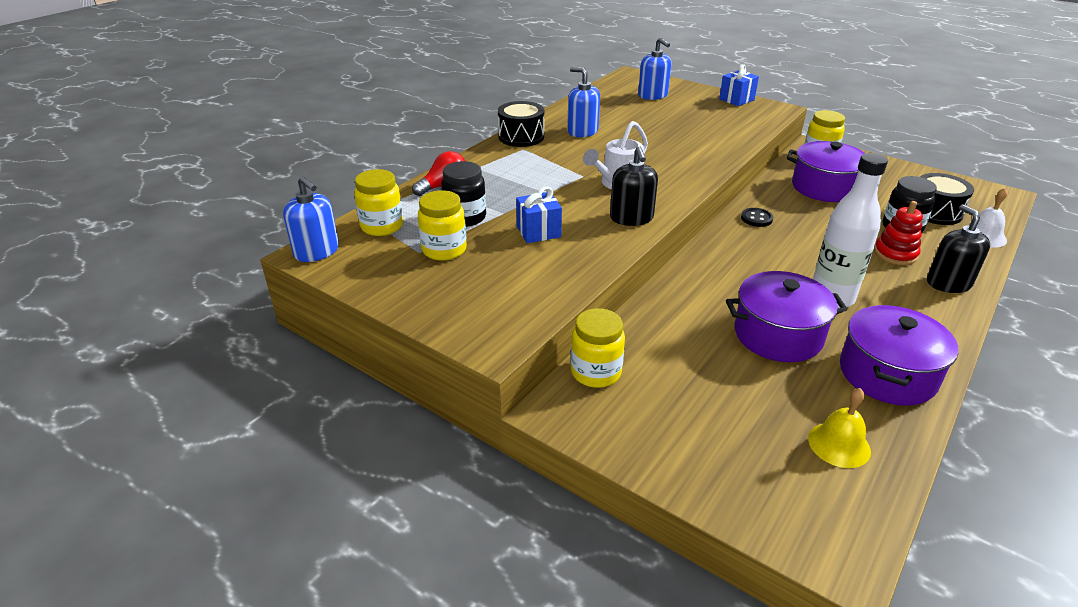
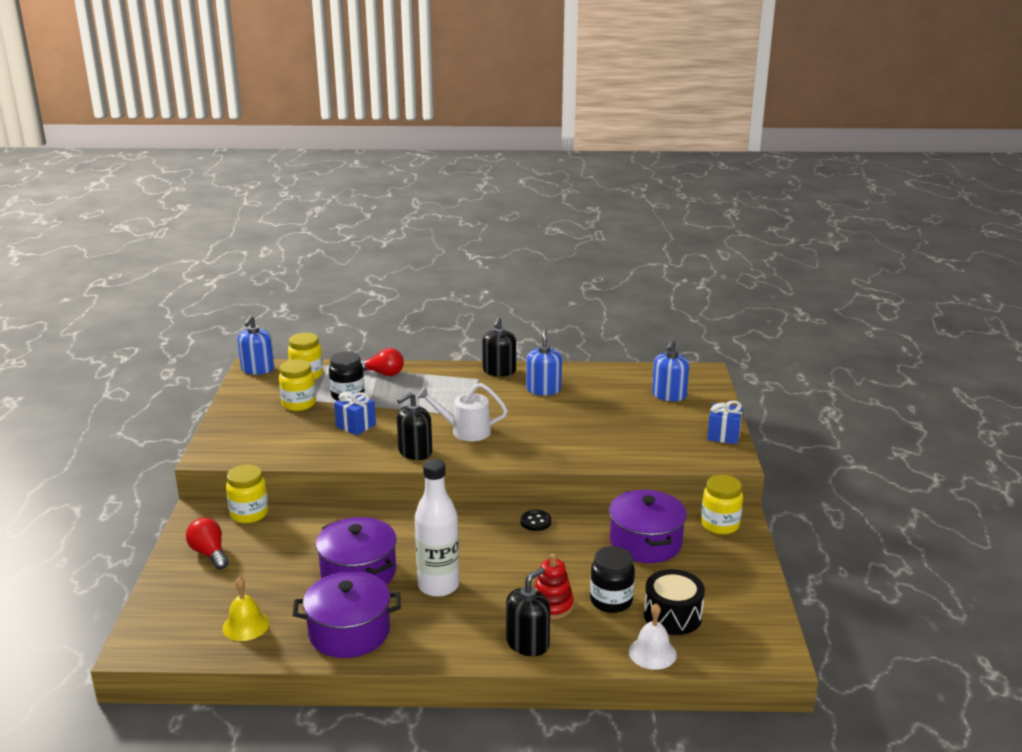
camera: 55 degrees right, 10 degrees down
(521, 137) = (499, 371): black drum -> black soap dispenser
(660, 429) = (209, 553): none -> red light bulb

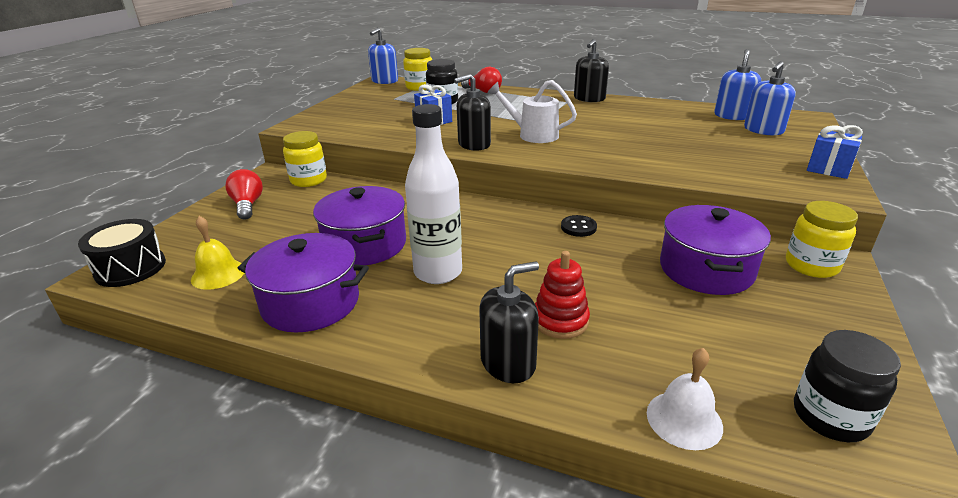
camera: 20 degrees right, 5 degrees up
(299, 404) = (398, 103): yellow jar -> none
(543, 390) = (627, 114): blue soap dispenser -> blue soap dispenser (732, 116)
(611, 601) = (641, 330): black jar -> black jar (830, 417)
(672, 616) = (727, 369): black drum -> black drum (130, 268)

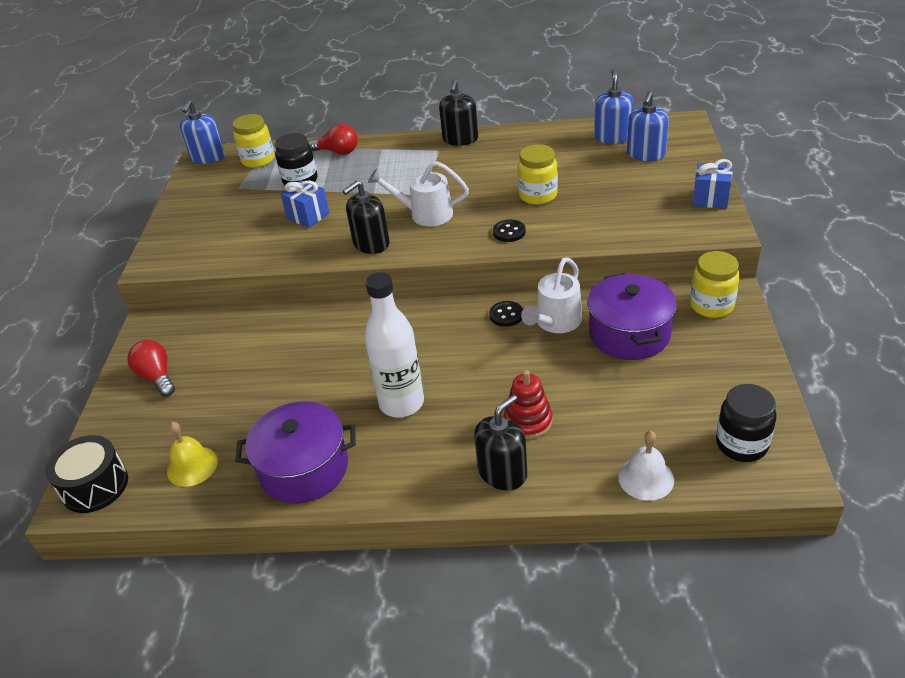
camera: 15 degrees left, 10 degrees up
(308, 180) = (200, 325): yellow jar -> yellow jar (538, 195)
(365, 244) = (314, 391): purple pot -> none
(604, 158) = (509, 232): none -> black button
(626, 243) = (555, 323): none -> white watering can

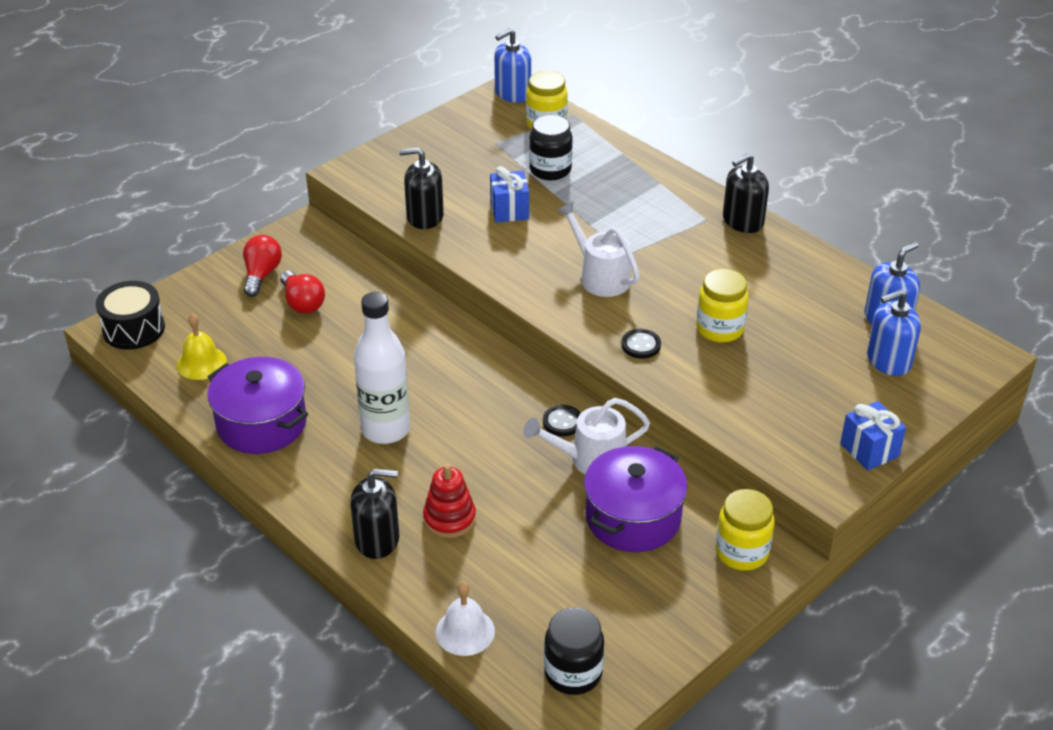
camera: 40 degrees right, 0 degrees up
(337, 152) = (620, 160): red light bulb -> red light bulb (302, 303)
(371, 244) = (519, 273): black soap dispenser -> black soap dispenser (425, 217)

